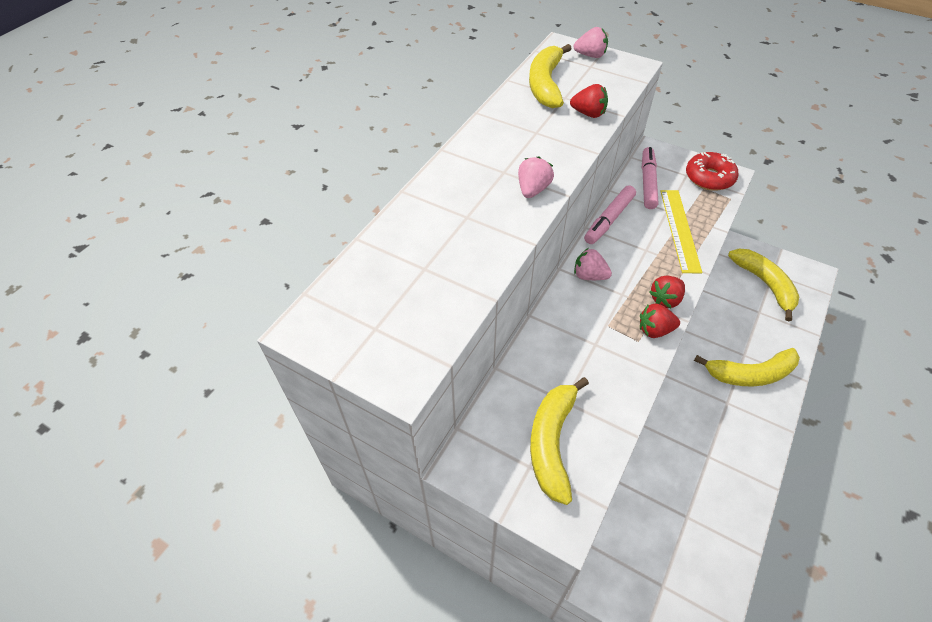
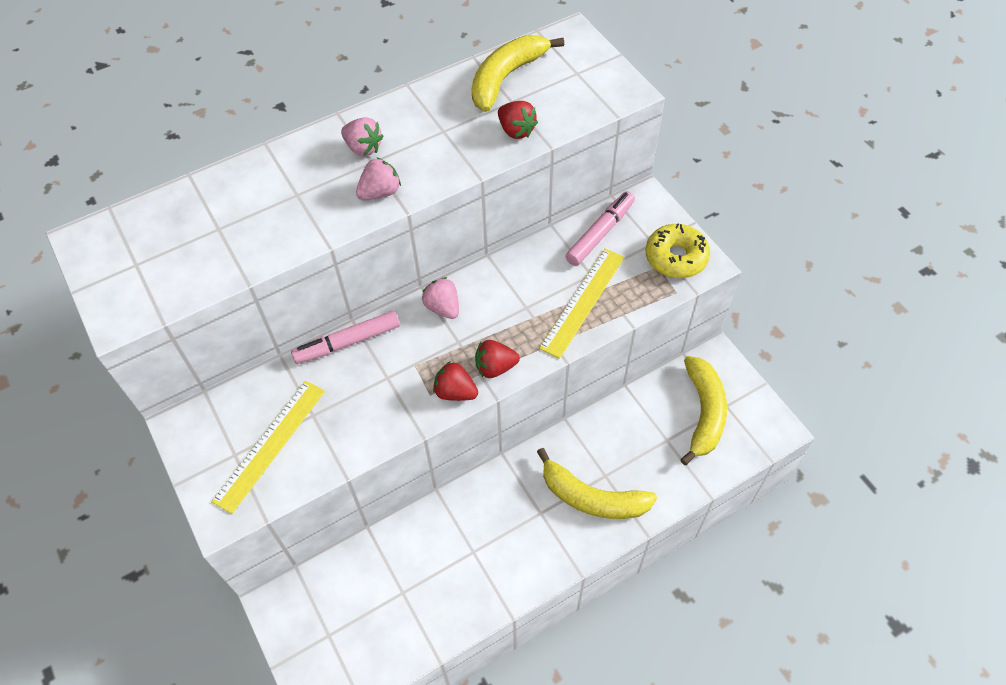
camera: 30 degrees right, 5 degrees up
(552, 442) = (270, 444): yellow banana -> yellow ruler
(590, 55) = (590, 59): pink strawberry -> pink strawberry (363, 148)
(609, 219) = (518, 257): pink marker -> pink marker (348, 342)
(709, 178) = (676, 257): red donut -> yellow donut

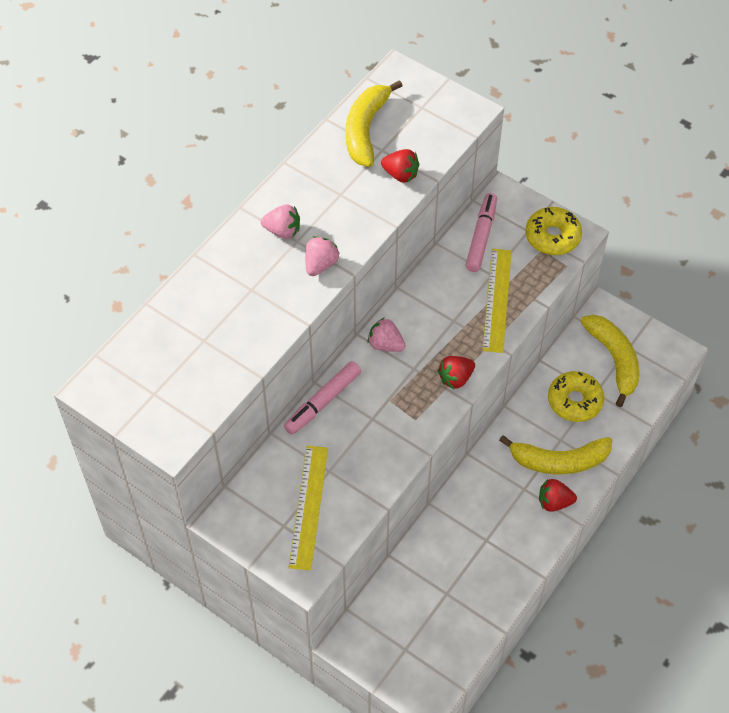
camera: 25 degrees left, 0 degrees up
(455, 392) = (434, 409): red strawberry -> red strawberry (554, 502)
(640, 440) = (574, 401): none -> yellow donut

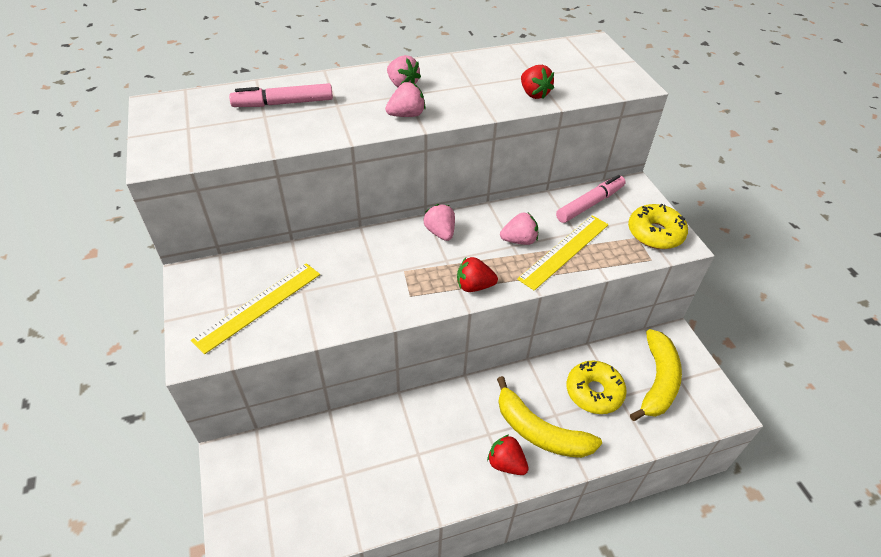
camera: 35 degrees right, 10 degrees down
(322, 402) = (351, 242): pink marker -> pink marker (283, 103)
(366, 129) = (534, 60): yellow banana -> none
(454, 312) = (519, 240): none -> pink strawberry

